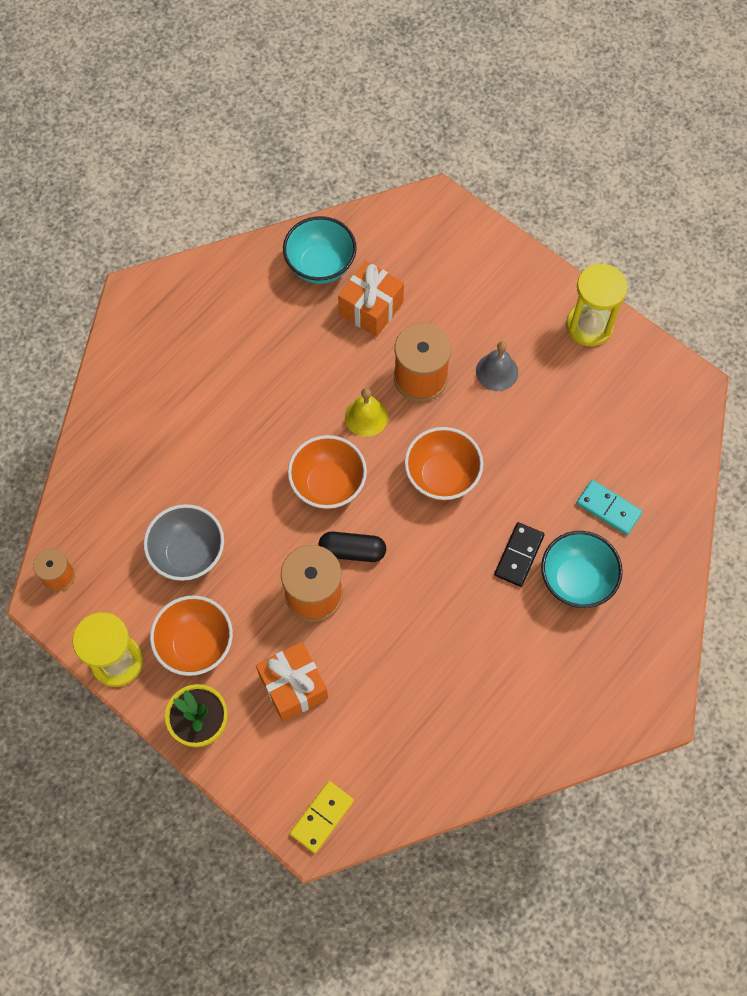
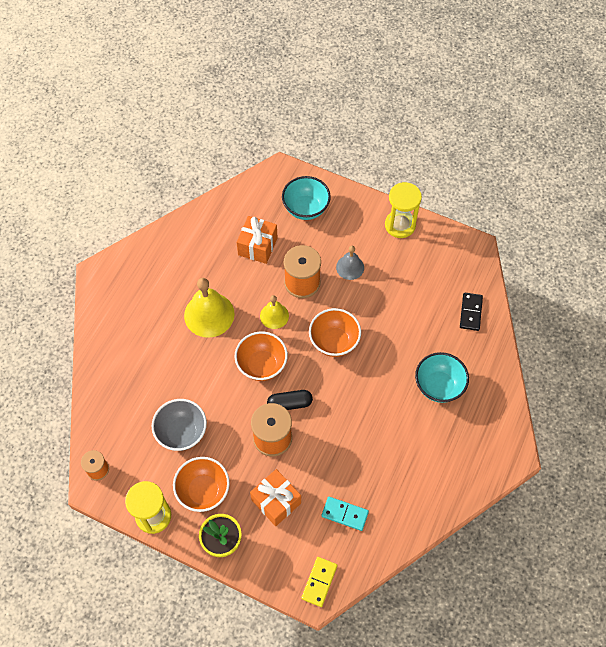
camera: 15 degrees left, 5 degrees down
(273, 392) = (209, 314): none -> yellow bell
(320, 265) = (217, 227): turquoise bowl -> turquoise bowl (306, 208)
(519, 555) = (398, 379): black domino -> black domino (471, 312)
(608, 508) = (445, 336): turquoise domino -> turquoise domino (345, 514)

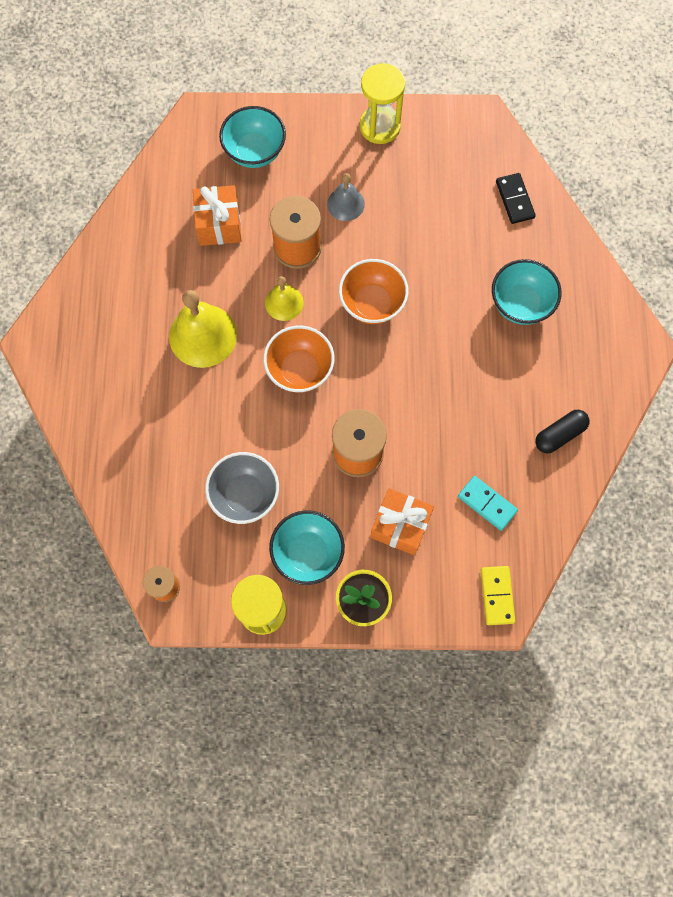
camera: 25 degrees left, 10 degrees up
(203, 491) = (308, 553): orange bowl -> turquoise bowl
(290, 403) = (357, 402): black capsule -> black capsule (559, 434)
(345, 514) = (487, 503): turquoise domino -> turquoise domino turned 45 degrees clockwise

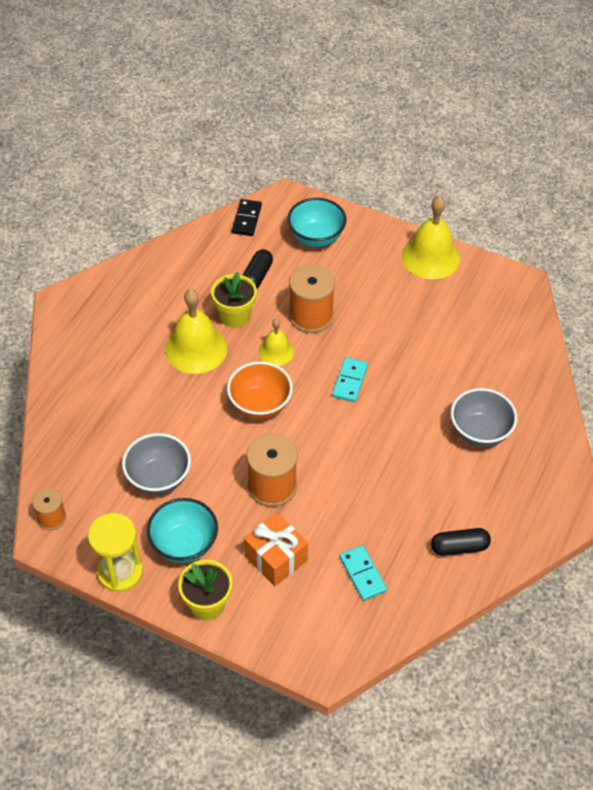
camera: 25 degrees right, 20 degrees down
(219, 224) = (257, 276): orange gift -> black capsule
(222, 280) = (235, 316): none -> yellow flower pot
(345, 204) = (369, 301): grey bell -> none
(372, 304) = (349, 381): orange bowl -> turquoise domino
(380, 126) = (430, 257): yellow hourglass -> yellow bell
(497, 595) = (329, 652): yellow domino -> none
(515, 200) = (518, 352): black domino -> black domino (246, 219)
(520, 304) = (479, 432): turquoise bowl -> grey bowl

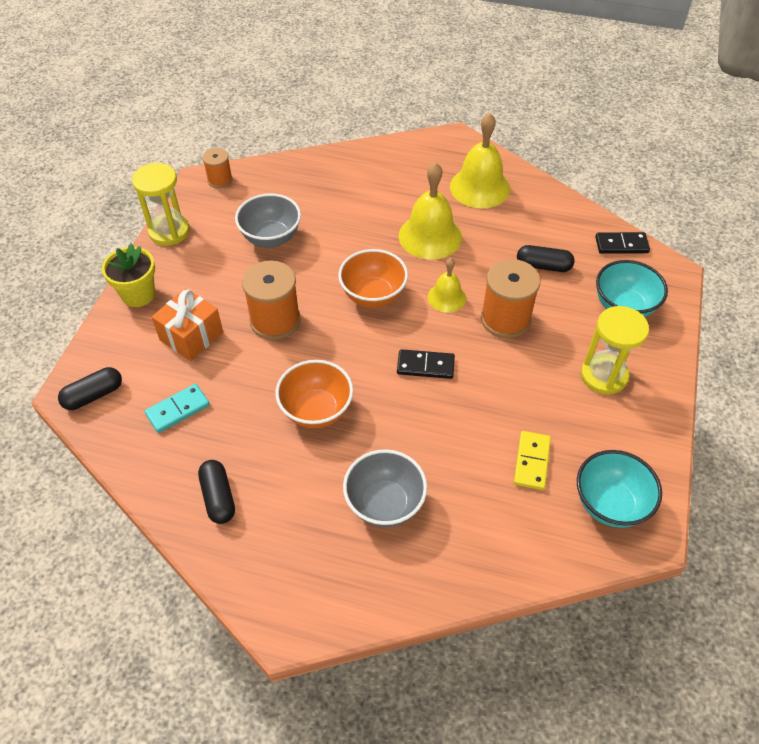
camera: 80 degrees right, 0 degrees up
(184, 544) = (201, 268): turquoise bowl -> turquoise bowl (610, 504)
(235, 316) = (482, 258): yellow flower pot -> none
(332, 646) = (93, 395): none -> black capsule
(349, 381) = (425, 366): turquoise domino -> black domino
(382, 466) = (316, 410): none -> orange bowl
(383, 269) = (604, 375): none -> yellow hourglass
(430, 257) = (645, 422): yellow bell -> yellow bell (480, 187)
(455, 333) = (531, 461): none -> yellow domino

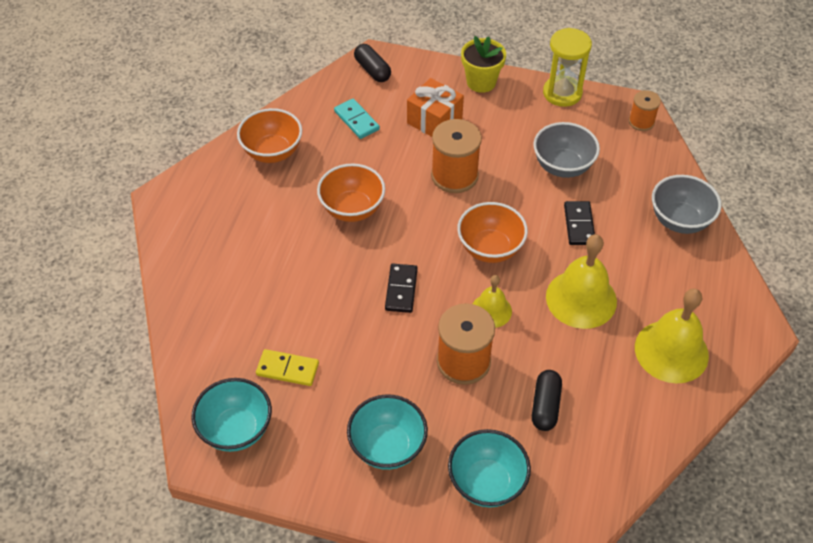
camera: 90 degrees right, 0 degrees up
(218, 497) = (272, 152): black capsule -> orange bowl
(384, 503) = (255, 257): grey bowl -> grey bowl (679, 220)
(604, 375) = (387, 446): yellow hourglass -> turquoise bowl
(621, 245) = (590, 497): black domino -> black domino (579, 224)

